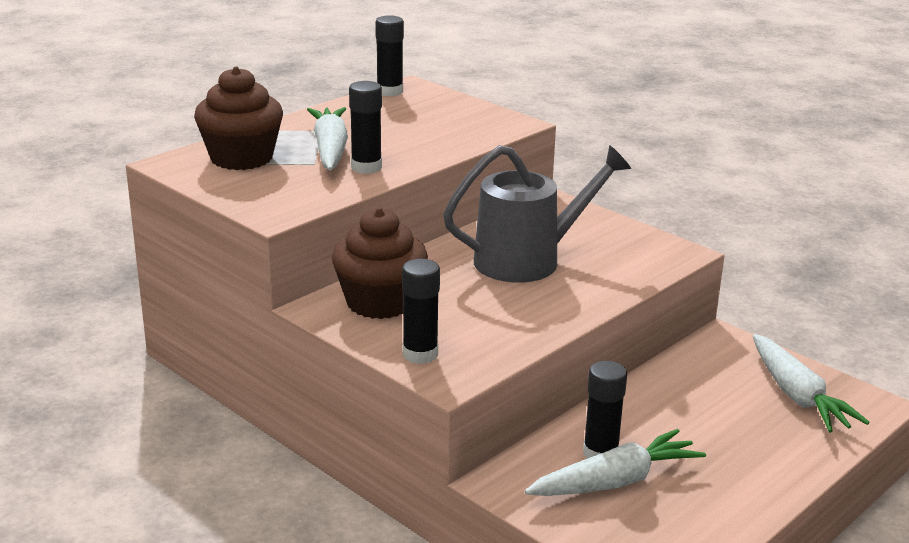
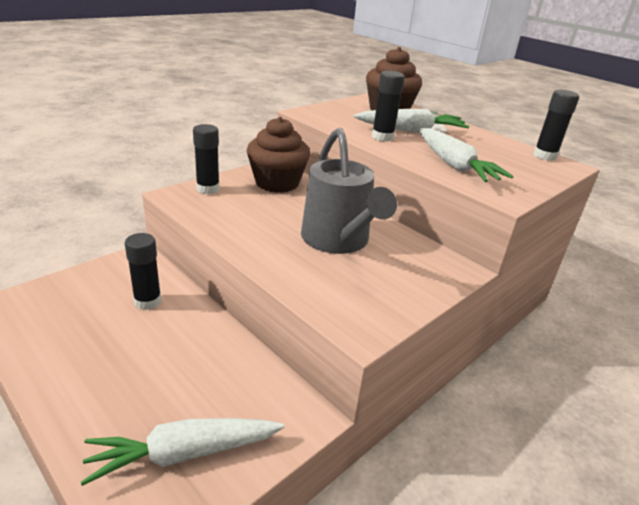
camera: 90 degrees right, 5 degrees up
(614, 482) = (112, 302): white carrot -> white carrot (453, 165)

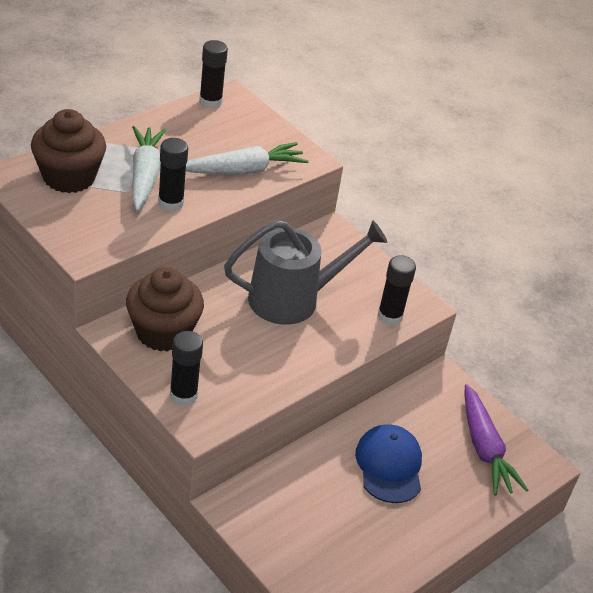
camera: 90 degrees left, 10 degrees up
(148, 301) = (313, 487): black glue stick -> black glue stick (389, 316)
(166, 355) = (389, 466): none -> blue cap
(185, 453) = (484, 448): white carrot -> purple carrot

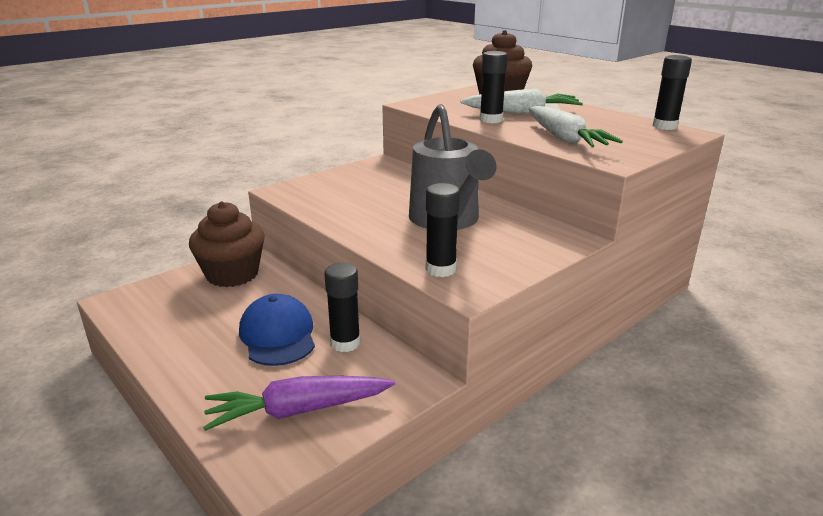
camera: 95 degrees right, 15 degrees down
(163, 332) = (384, 175): brown cupcake -> brown cupcake (232, 274)
(183, 395) = (314, 184): black glue stick -> black glue stick (345, 343)
(389, 466) = (278, 335): blue cap -> blue cap turned 105 degrees counterclockwise

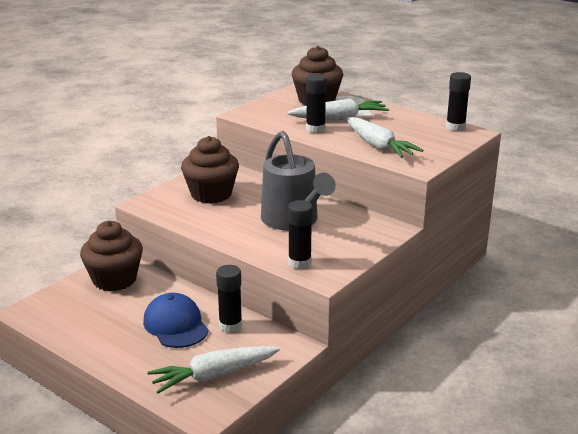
camera: 10 degrees left, 0 degrees up
(299, 410) = (214, 375): purple carrot -> white carrot
(360, 187) = (211, 194): none -> brown cupcake

